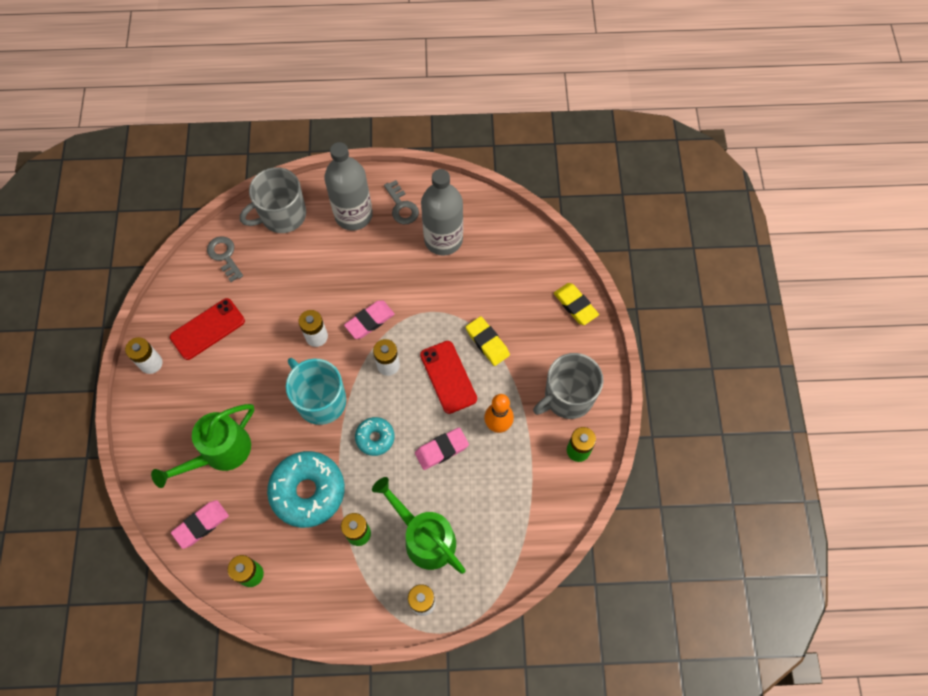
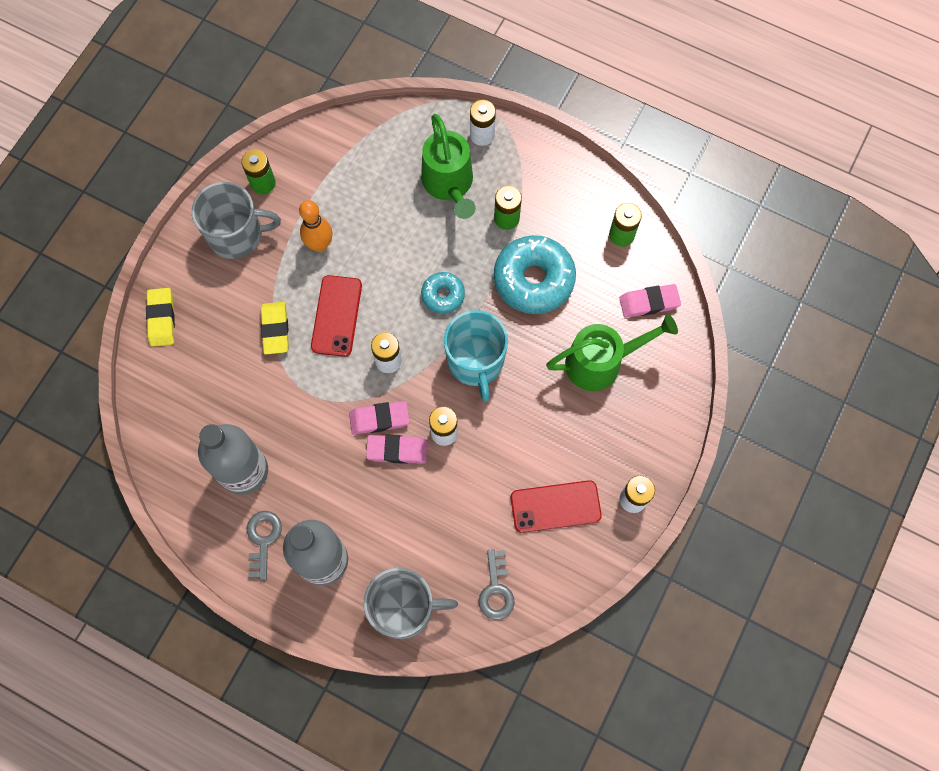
camera: 150 degrees left, 5 degrees up
(441, 449) = (387, 250): pink eraser -> pink eraser (397, 450)

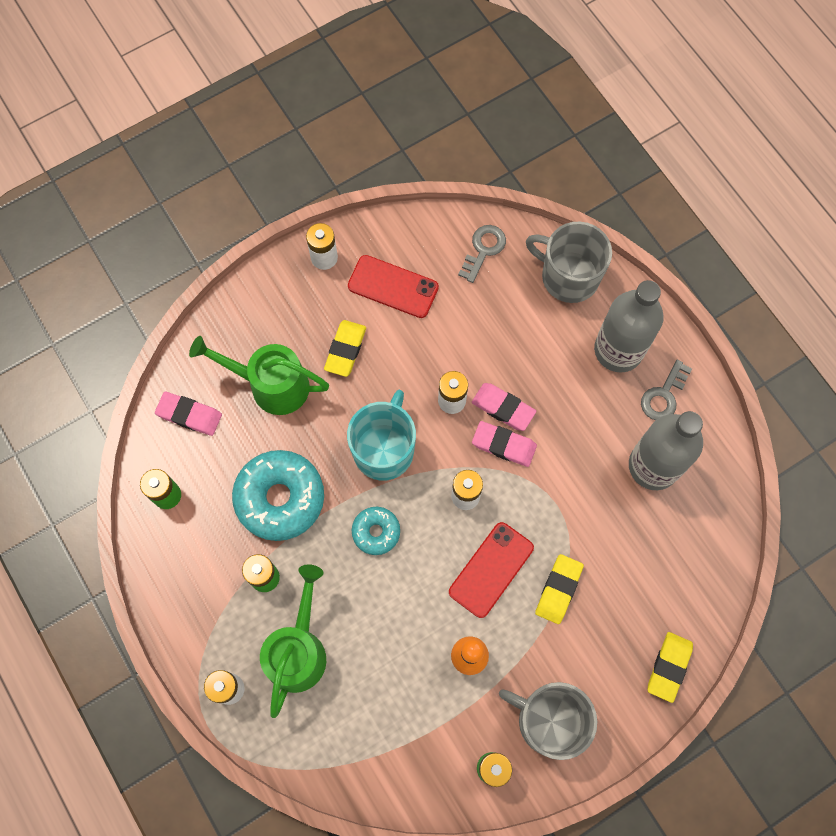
camera: 150 degrees left, 0 degrees up
(560, 426) = (345, 350): none -> yellow eraser

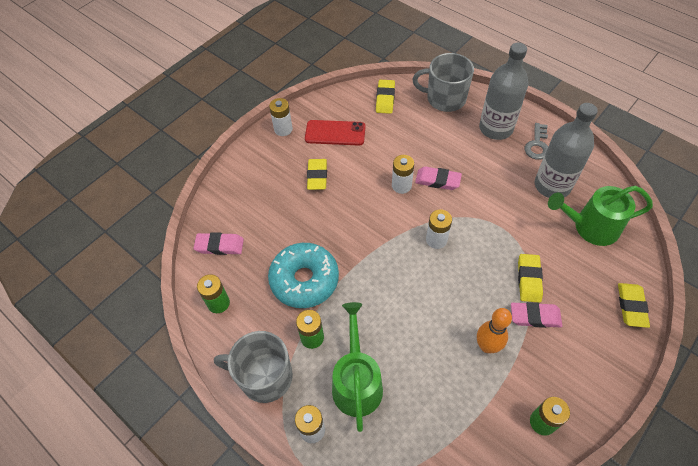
camera: 15 degrees left, 15 degrees down
(270, 385) = (272, 211): green watering can -> green watering can (589, 227)
(376, 532) = (383, 281): turquoise donut -> none
(384, 449) = (367, 227): turquoise mug -> none
(483, 249) = (385, 99): grey key -> yellow eraser
(491, 569) = (475, 281): red phone -> none
(504, 445) = (448, 202): pink eraser -> pink eraser (535, 316)
(549, 720) = (567, 372): grey mug -> grey mug (265, 377)

